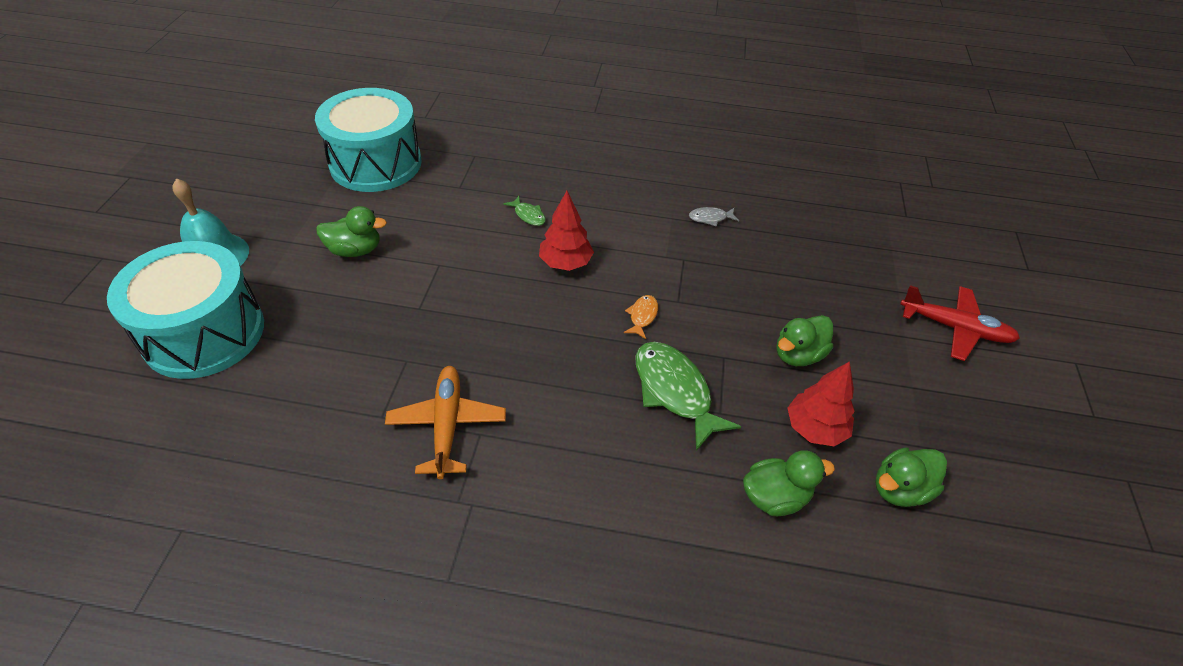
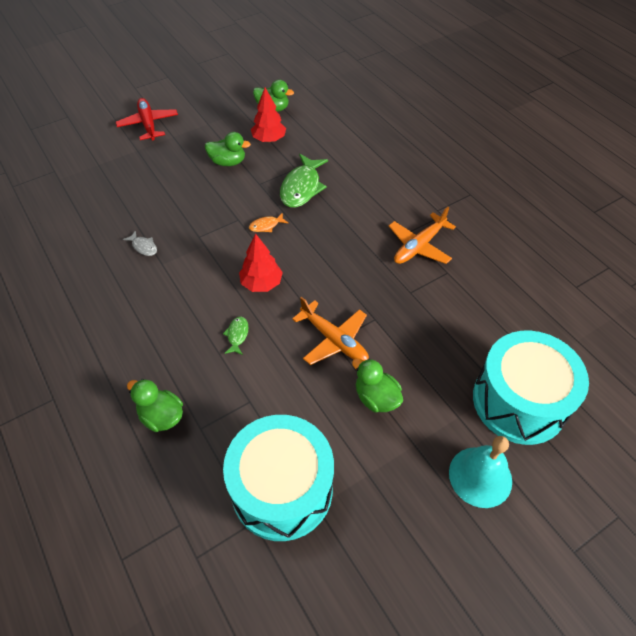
camera: 130 degrees left, 5 degrees up
(440, 265) = (334, 340): none -> orange plane
(775, 497) = (319, 135): green duck -> green duck (161, 416)

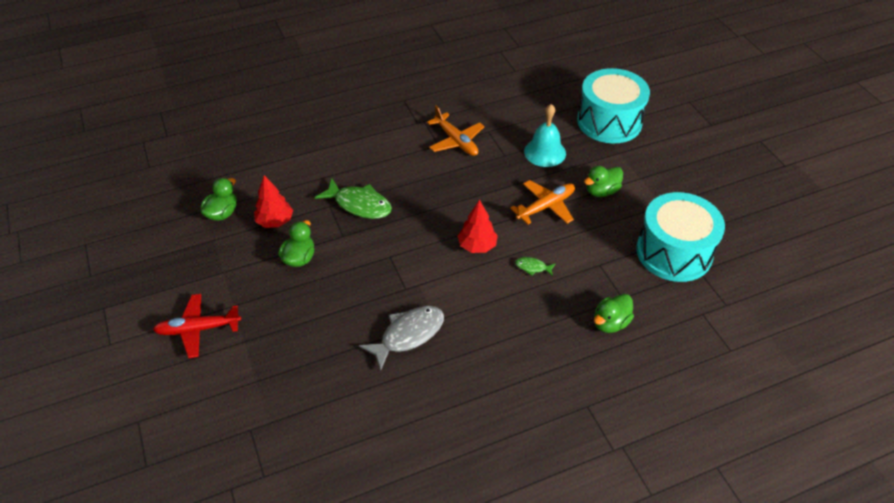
camera: 80 degrees left, 5 degrees down
(143, 247) = (408, 335): grey fish -> grey fish, size x2.10
(266, 226) = (404, 236): orange fish -> none
(480, 476) = (664, 152): turquoise bell -> turquoise bell (545, 152)

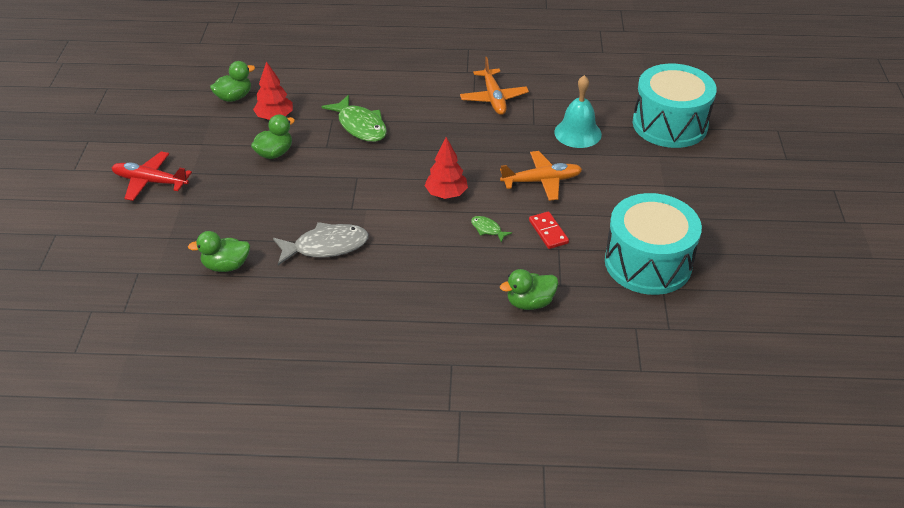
camera: 25 degrees right, 5 degrees down
(582, 252) = (548, 232): none -> red domino
(601, 191) = (611, 185): green duck -> green duck (226, 266)

